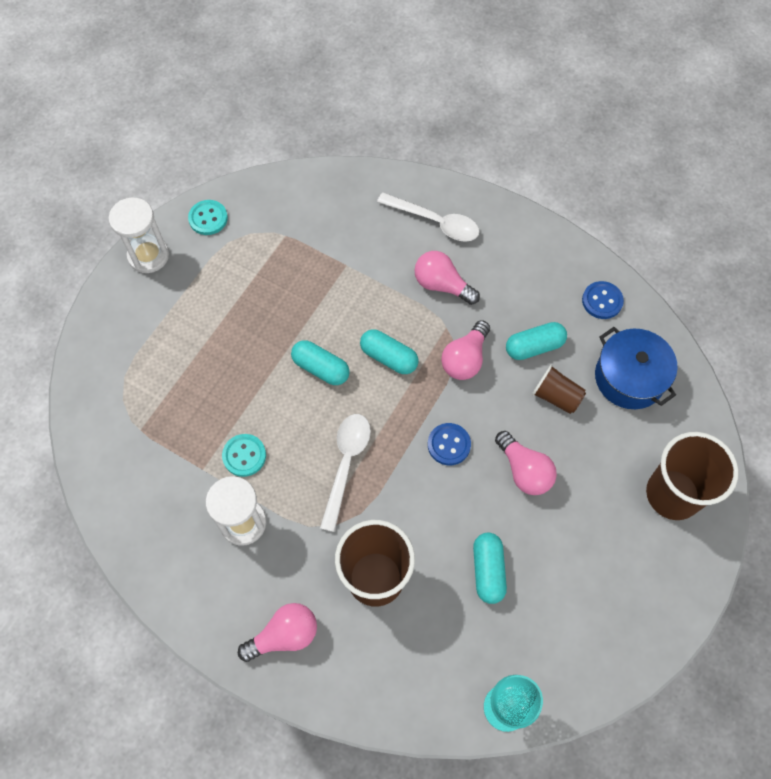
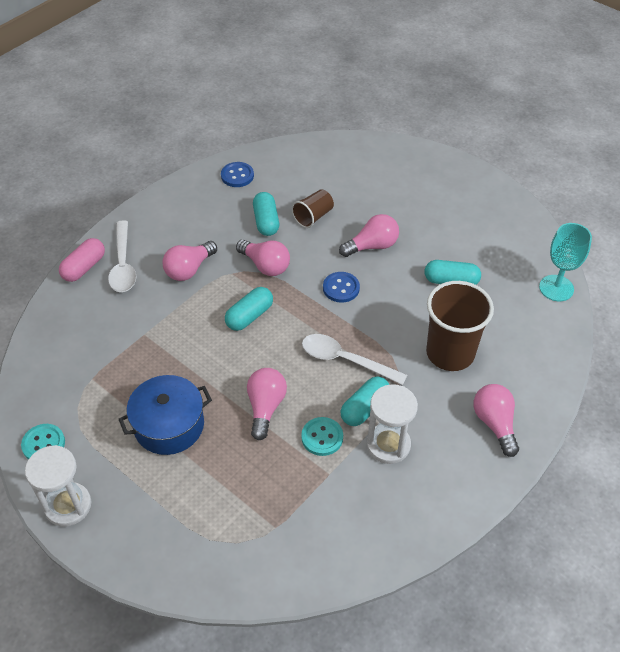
camera: 80 degrees left, 15 degrees down
(273, 396) = (265, 407): none -> pink light bulb
(321, 368) = (247, 367): turquoise capsule -> turquoise capsule (365, 408)
(423, 189) = (84, 267): none -> pink capsule
(435, 222) = (123, 264): white spoon -> white spoon turned 135 degrees clockwise
(629, 377) = (307, 173): blue pot -> blue pot (169, 425)
(672, 494) = (404, 170): brown cup -> none

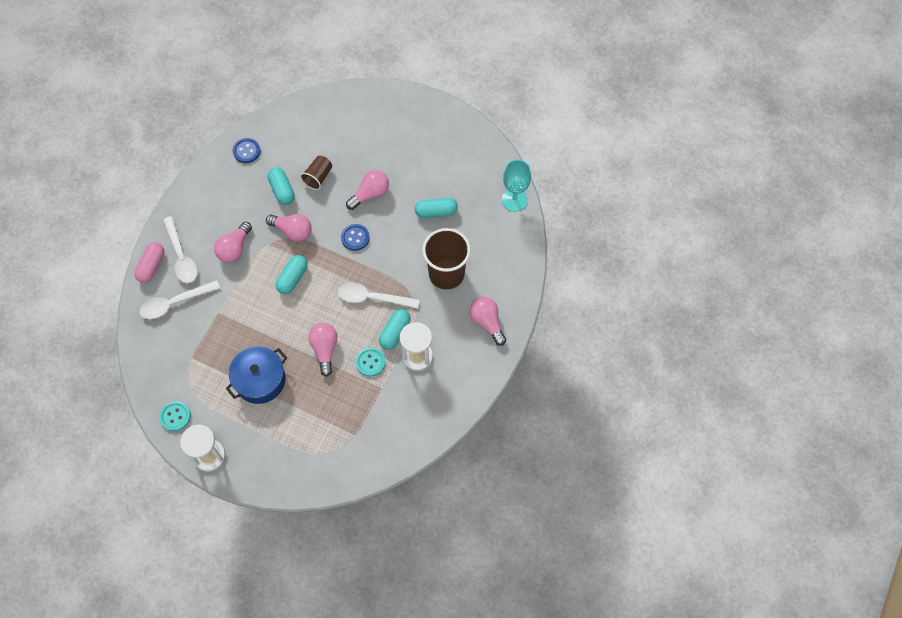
camera: 15 degrees left, 15 degrees up
(96, 312) = (175, 302): none -> white spoon

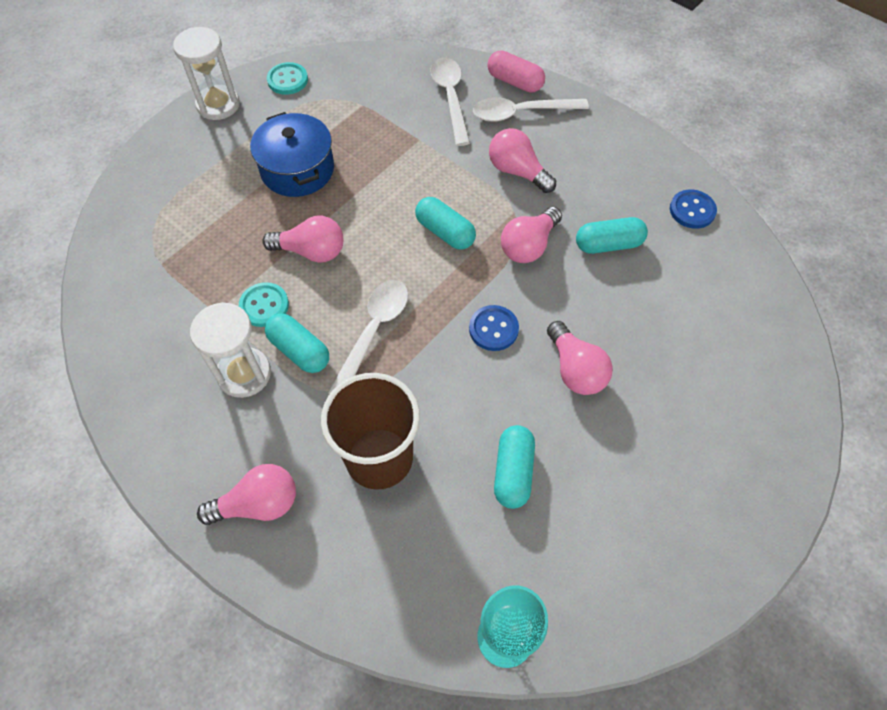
camera: 105 degrees right, 5 degrees down
(318, 177) = (625, 298): brown cup -> none

